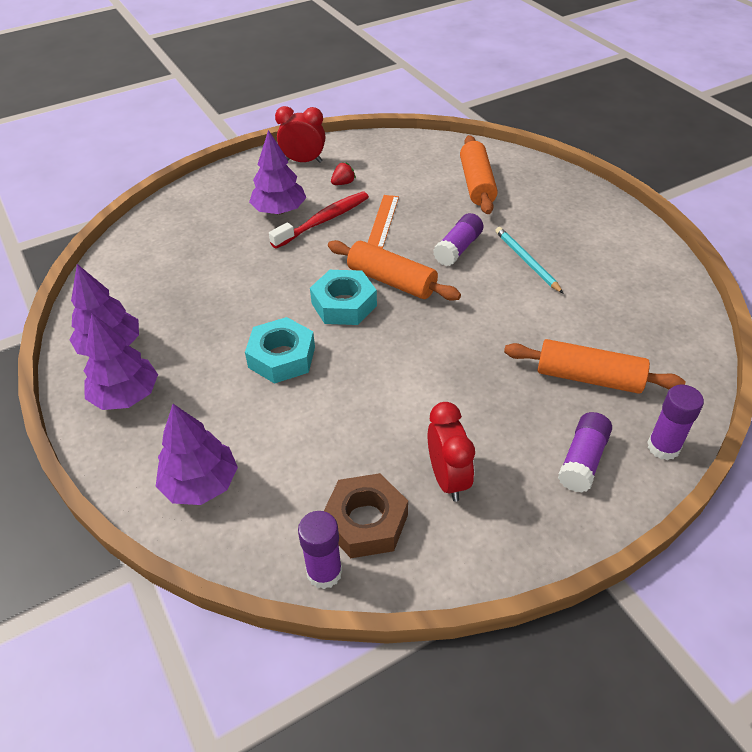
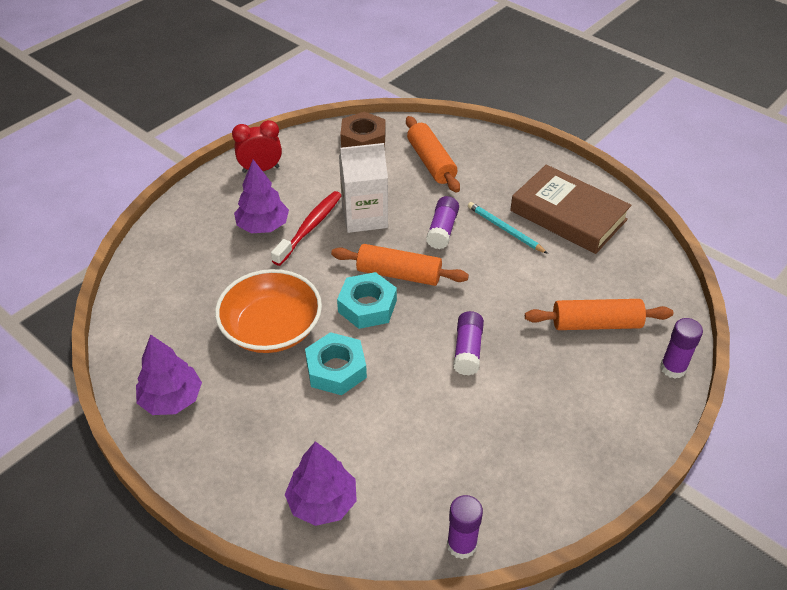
camera: 20 degrees left, 0 degrees up
(126, 395) = (212, 442): purple tree -> none
(239, 304) = (272, 328): none -> orange bowl
(343, 183) = (310, 185): red strawberry -> none
(366, 522) = (475, 494): brown nut -> brown nut (363, 139)
(383, 221) = (364, 217): orange ruler -> white carton
(448, 478) = (523, 439): red clock -> none
(582, 460) = (619, 395): purple glue stick -> purple glue stick (467, 350)
(605, 261) = (568, 215): none -> brown book

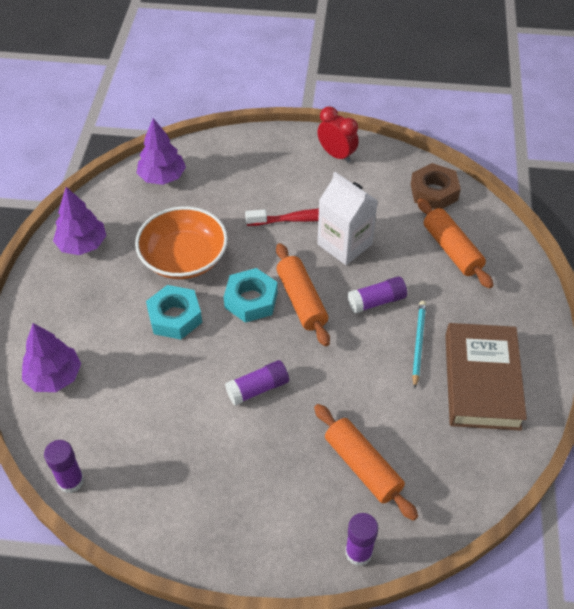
camera: 55 degrees right, 5 degrees up
(263, 226) = (278, 192): purple tree -> purple tree (162, 177)
(431, 162) = (452, 250): orange rolling pin -> orange rolling pin turned 60 degrees counterclockwise

